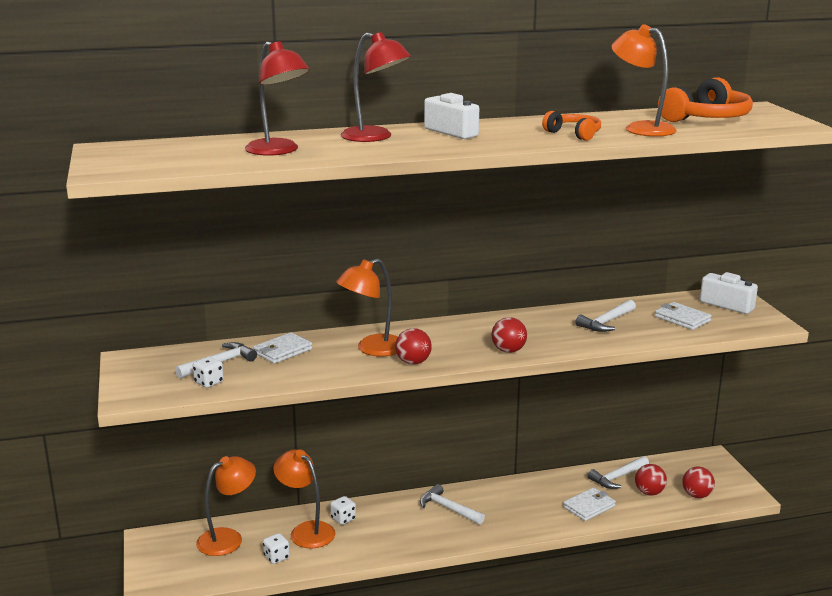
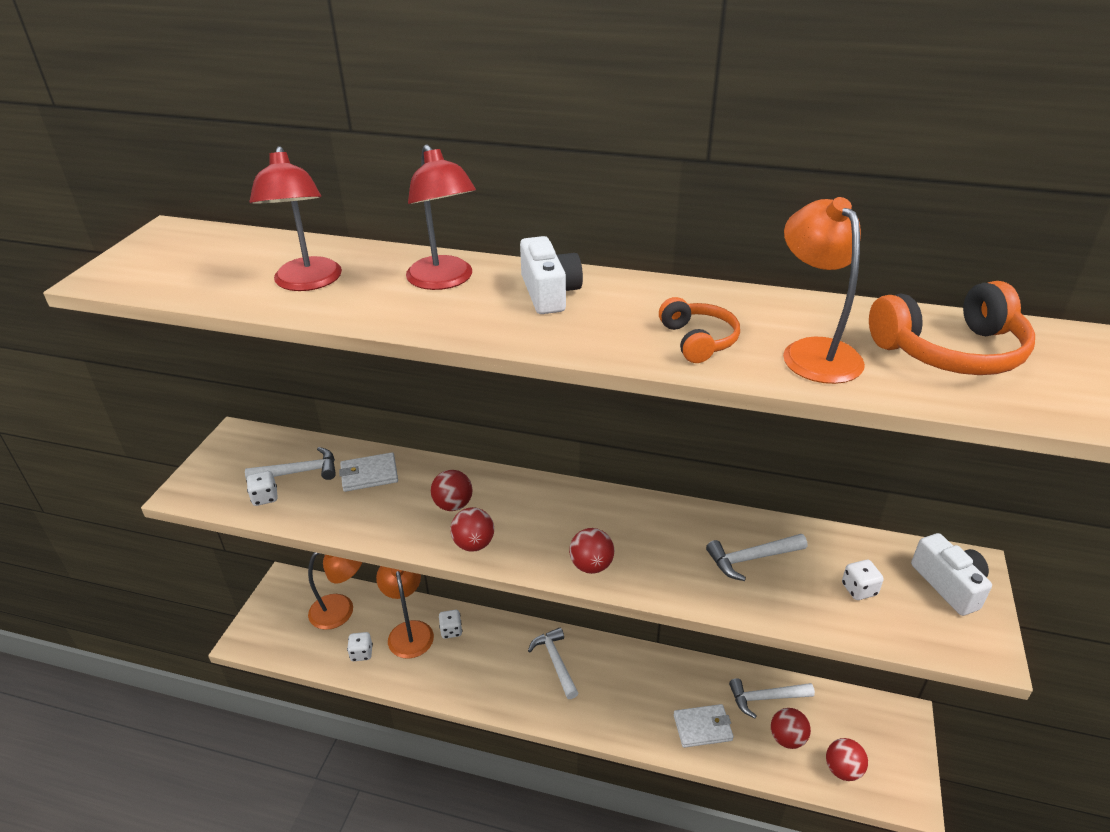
camera: 30 degrees right, 15 degrees up
(372, 349) = (453, 505): orange lamp -> red ball
(682, 319) = (859, 589): white wallet -> white dice

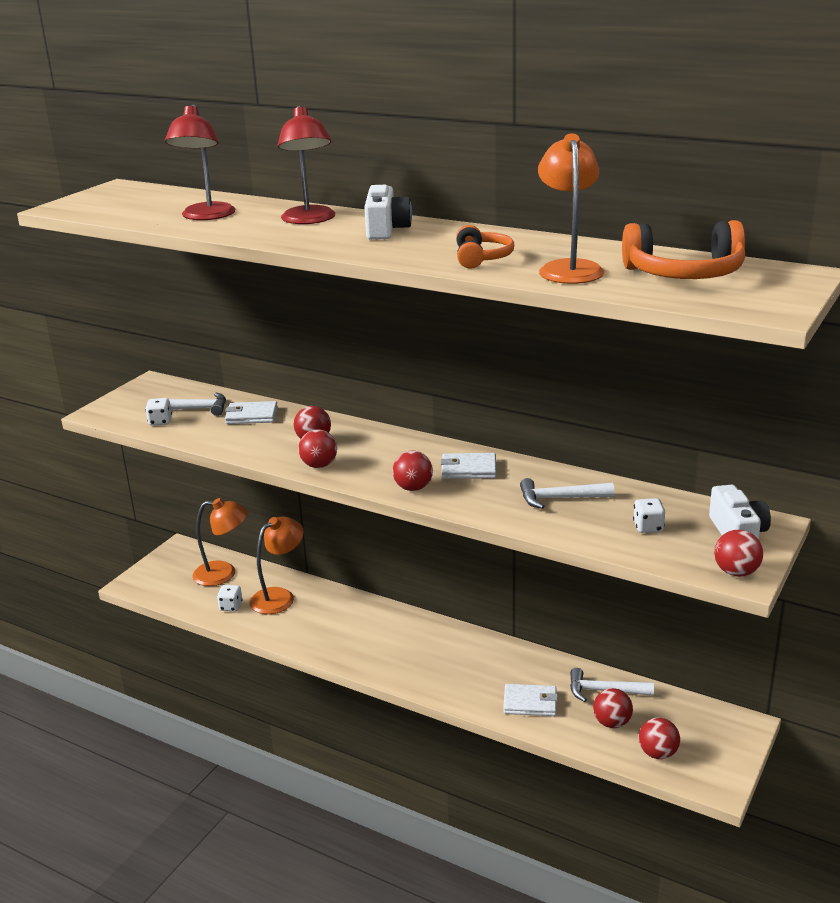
camera: 15 degrees right, 10 degrees down
(409, 631) = (279, 597): orange lamp -> orange lamp turned 45 degrees clockwise
(451, 630) = (318, 601): white dice -> none
(555, 662) = (407, 636): white hammer -> none
(638, 527) = (468, 469): none -> white wallet
(977, 645) = (736, 572): none -> red ball

